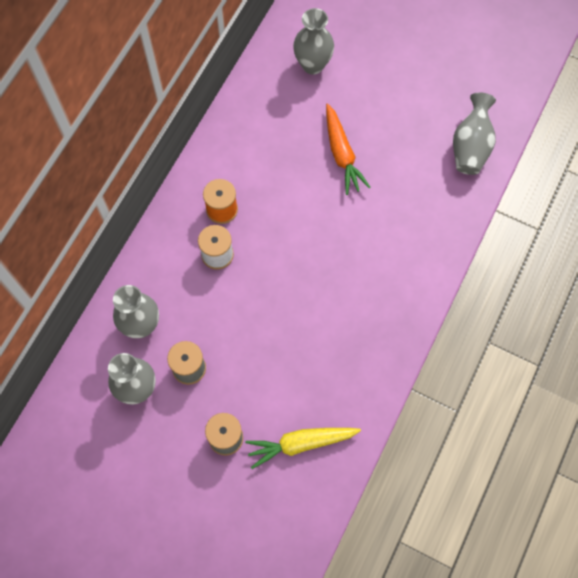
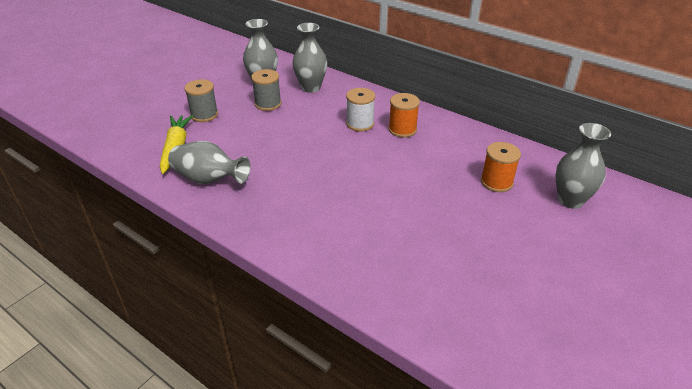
camera: 100 degrees right, 30 degrees down
(298, 121) = (496, 182): none -> orange spool
(342, 154) = (456, 207): orange carrot -> none
(470, 147) = (463, 324): grey vase -> grey vase (209, 179)

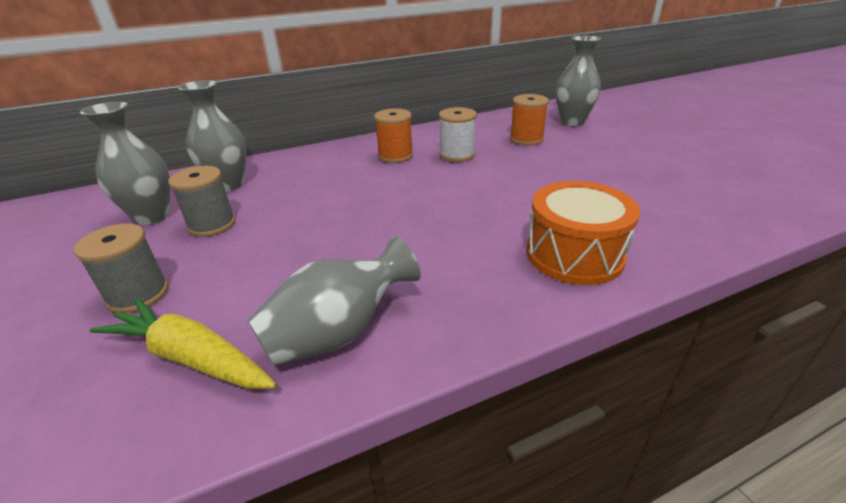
camera: 60 degrees left, 5 degrees down
(325, 243) = (574, 254): none -> orange drum
(360, 124) = (354, 174): white spool -> white spool (457, 155)

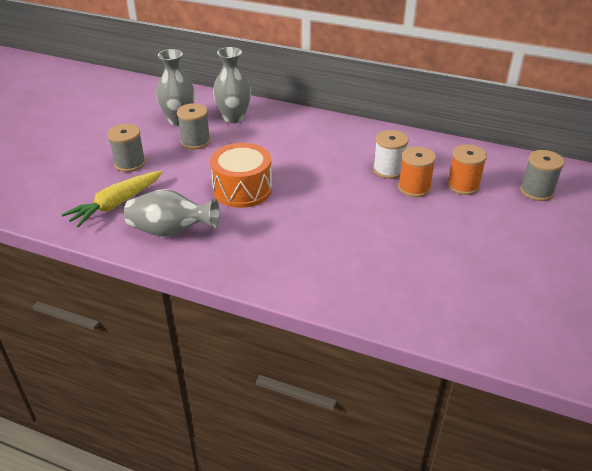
camera: 45 degrees right, 5 degrees up
(191, 357) = (116, 204): yellow carrot -> yellow carrot turned 120 degrees counterclockwise
(395, 156) = (349, 148): orange spool -> orange spool (414, 187)
(572, 122) = (536, 191): grey vase -> grey spool
(574, 254) = (325, 273): orange drum -> orange drum (242, 189)

